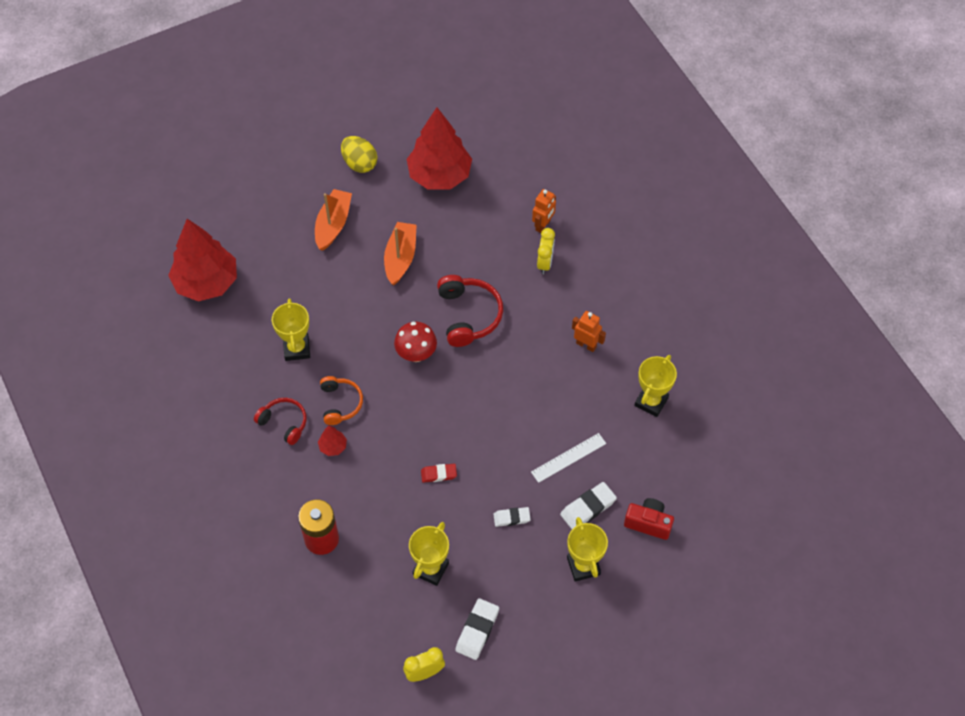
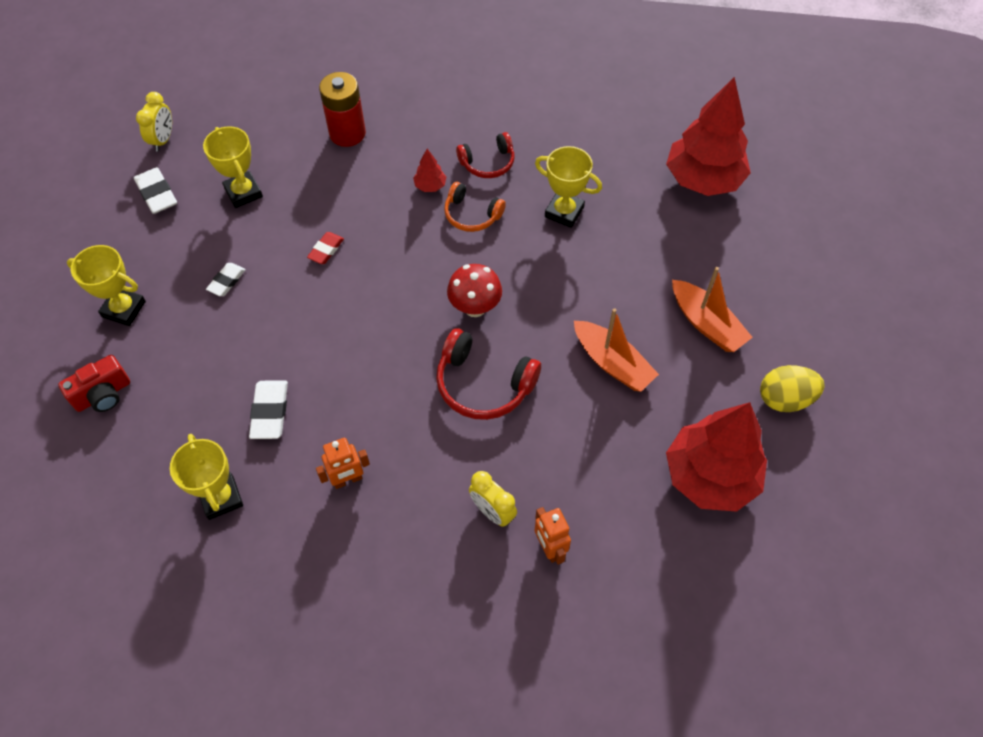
camera: 125 degrees right, 0 degrees up
(568, 458) = (237, 370): white ruler -> none
(588, 508) = (172, 351): white eraser -> white eraser (270, 412)

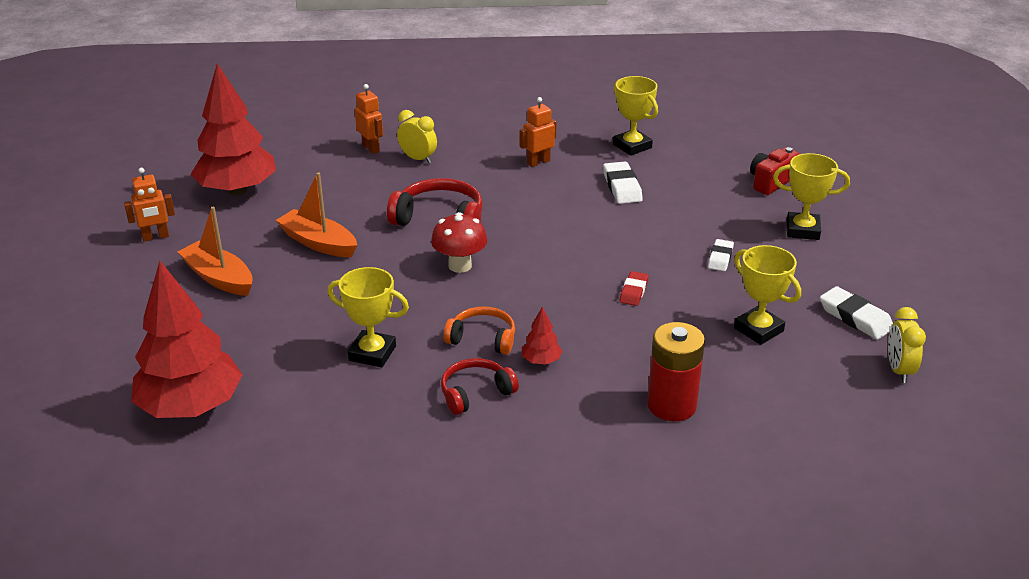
camera: 170 degrees right, 25 degrees down
(784, 399) = (155, 237): yellow egg -> orange robot

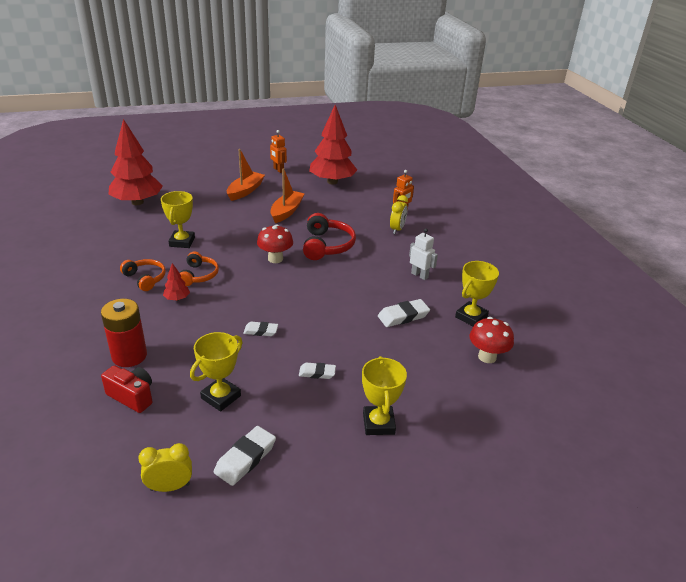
camera: 75 degrees right, 0 degrees up
(475, 393) = (145, 279): red headphones -> orange headphones
(538, 162) = (419, 275): orange robot -> white robot
(633, 291) = (261, 331): red eraser -> white eraser
(703, 151) = (487, 357): none -> red mushroom
(770, 182) = (454, 401): red camera -> red camera (132, 396)

